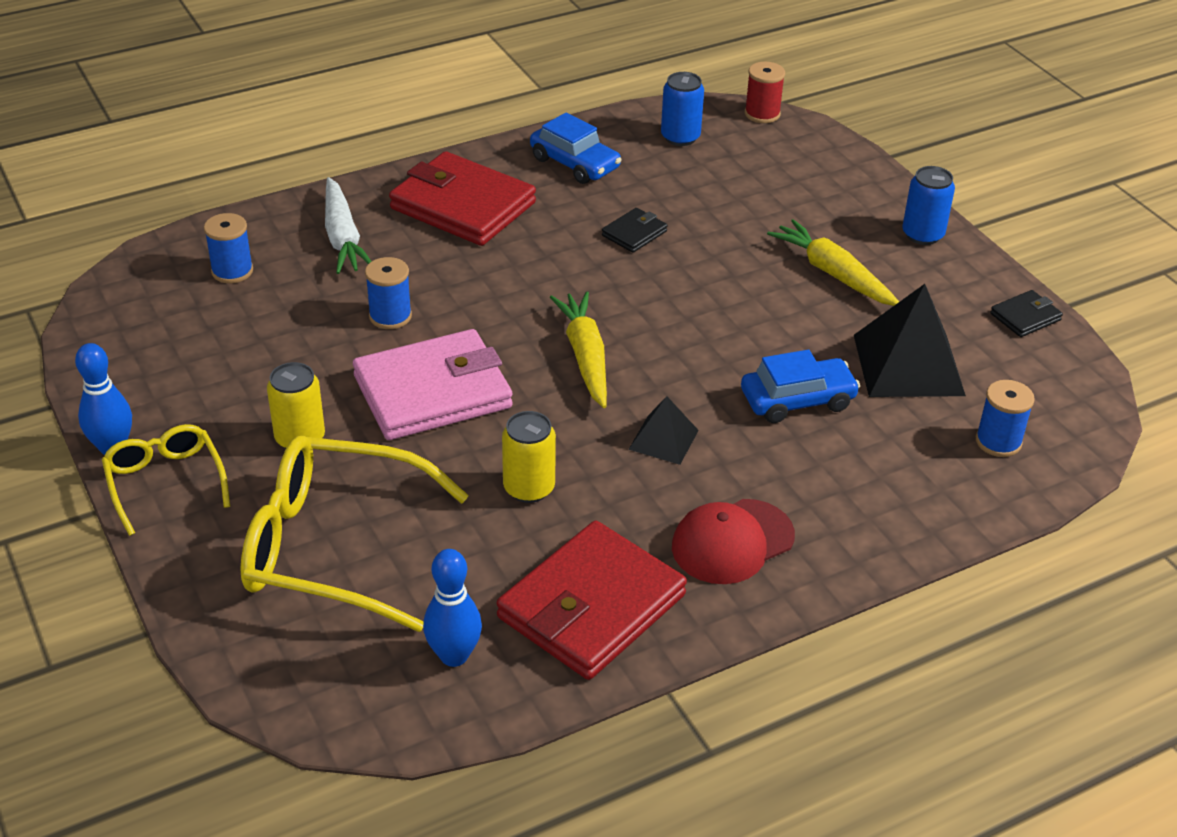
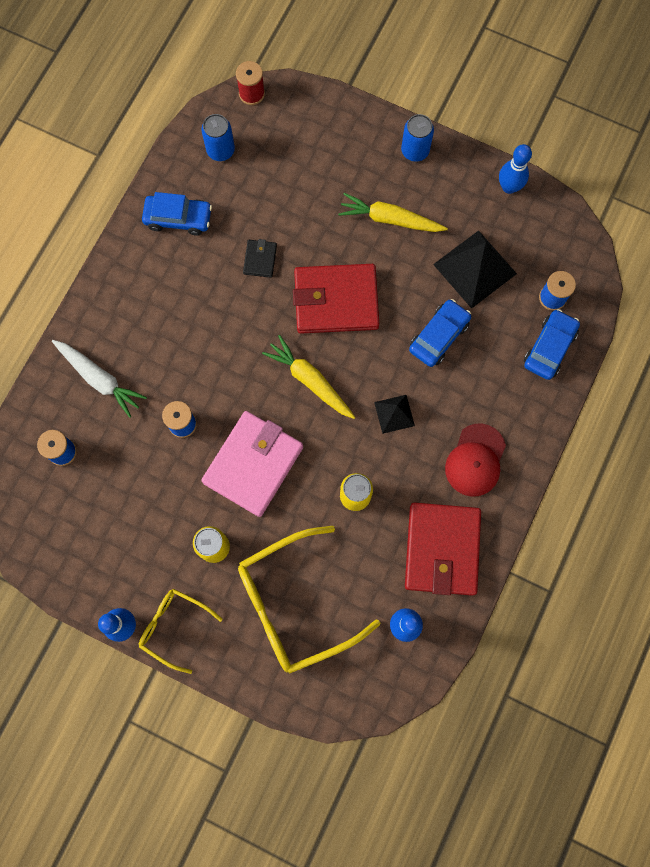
camera: 35 degrees left, 35 degrees up
(463, 206) = (145, 303): red wallet -> red wallet (336, 301)
(950, 487) = (549, 348): none -> blue car
(1025, 317) = (509, 187): black wallet -> blue bowling pin

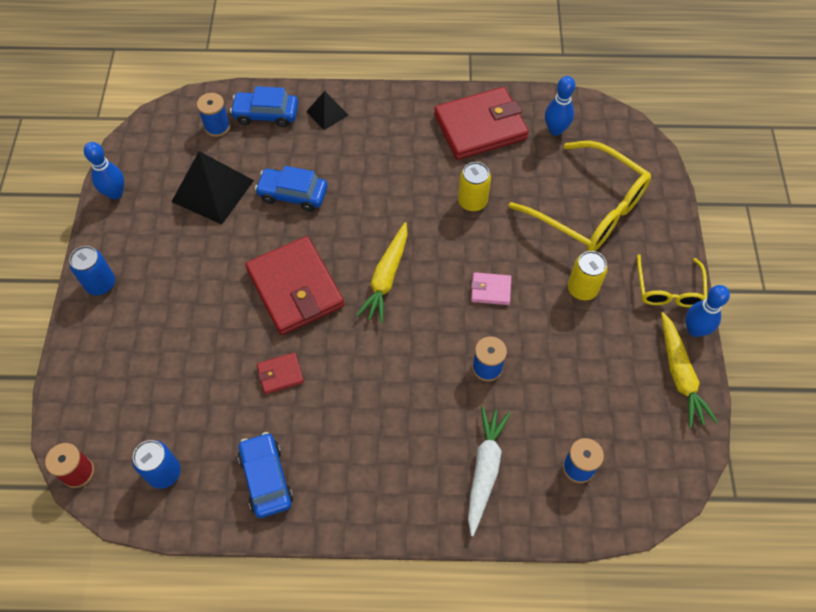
camera: 115 degrees left, 15 degrees down
(253, 464) = (490, 290): pink wallet -> pink wallet, size x0.45
(260, 259) = (280, 374): black wallet -> red wallet
(390, 219) = (187, 276): yellow carrot -> yellow carrot (679, 375)
(394, 414) = (383, 201): black pyramid -> black pyramid (327, 113)
(475, 460) = (393, 130): red cap -> none

